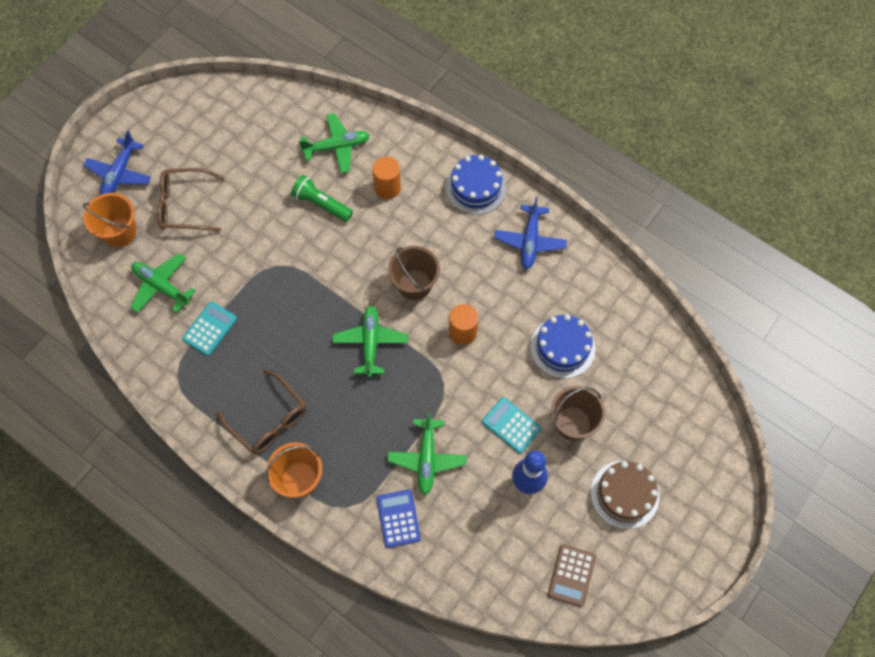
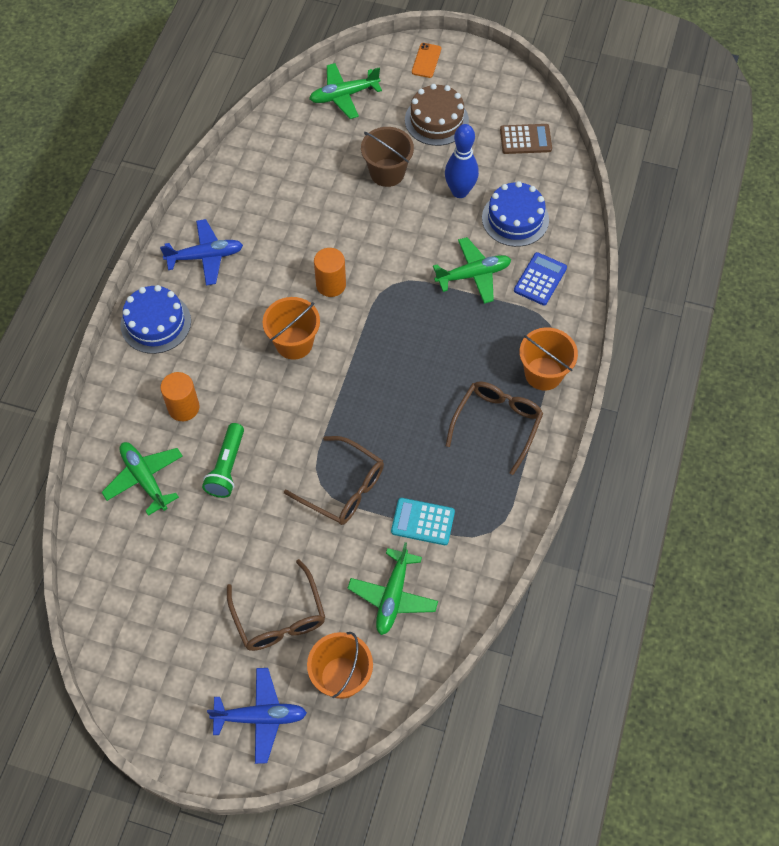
camera: 110 degrees left, 5 degrees down
(266, 280) = (343, 488): none -> brown glasses
(370, 343) = (375, 361): green plane -> green plane (344, 95)
(398, 518) = (540, 279): blue calculator -> blue calculator turned 150 degrees clockwise
(414, 285) = (294, 343): brown bucket -> orange bucket
(511, 425) = (410, 218): turquoise calculator -> none
(562, 347) = (314, 199): blue cake -> blue cake (515, 219)
(709, 514) = (426, 60): none -> orange phone

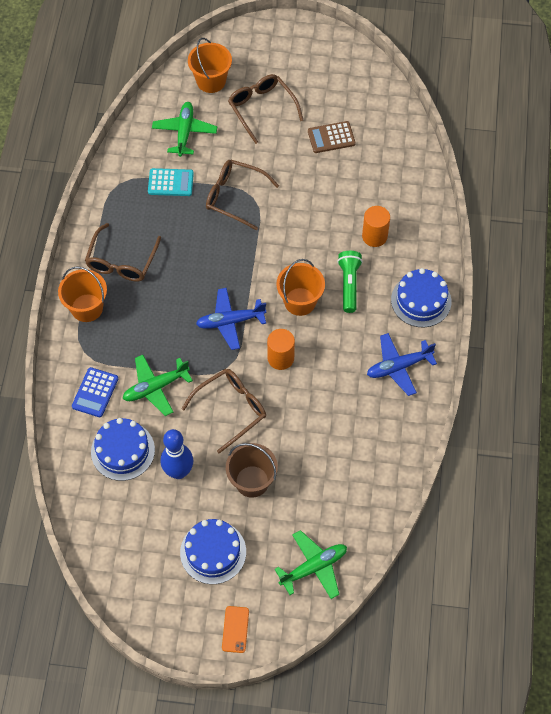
camera: 170 degrees right, 0 degrees up
(144, 479) = (386, 181): green plane -> none
(227, 467) = (327, 198): green flashlight -> green flashlight (349, 285)
(260, 717) = (259, 53): blue plane -> blue plane (230, 321)
(395, 241) = (231, 409): none -> brown glasses
(436, 120) = (213, 552): brown cake -> blue cake
(525, 139) = (120, 543): brown calculator -> brown calculator (331, 137)

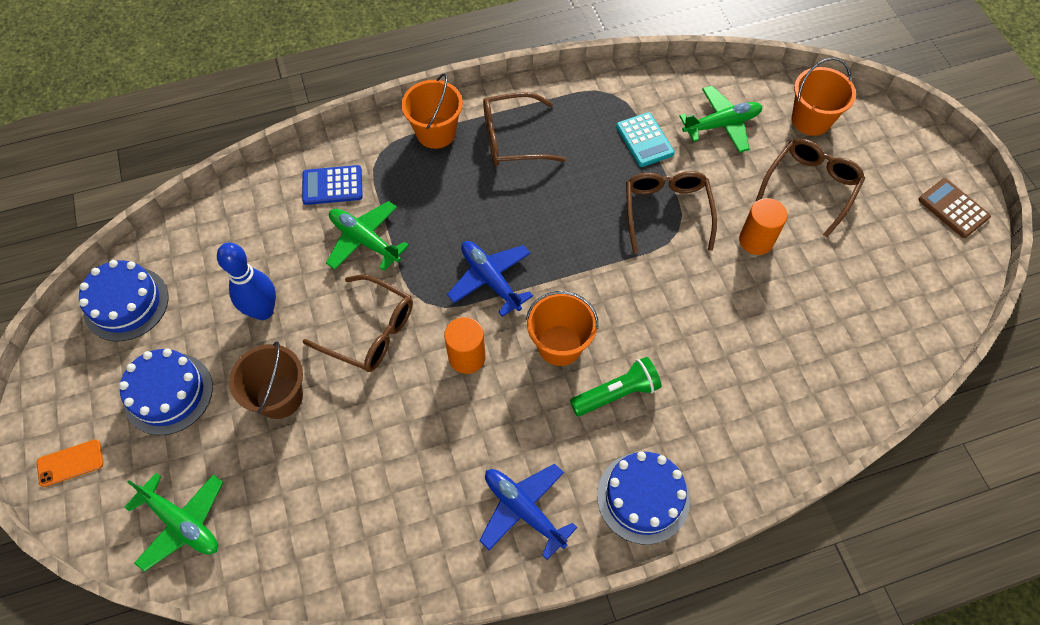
camera: 65 degrees right, 0 degrees up
(123, 450) = (269, 243): blue cake -> blue cake (126, 303)
(331, 137) = (824, 280): brown calculator -> brown calculator (953, 208)
(374, 236) = (708, 394): orange cylinder -> orange cylinder (756, 240)

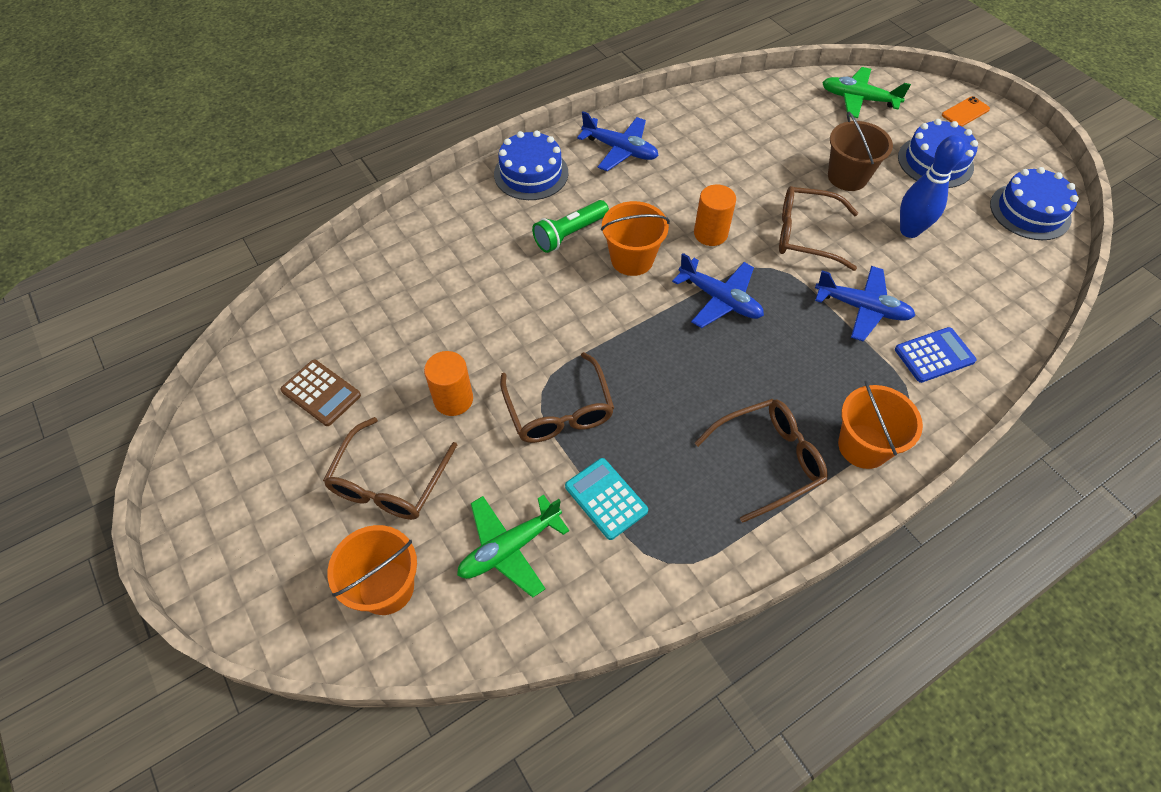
camera: 165 degrees right, 5 degrees down
(365, 240) = (862, 308): green plane -> blue plane
(953, 208) = (211, 494): brown calculator -> brown calculator (321, 393)

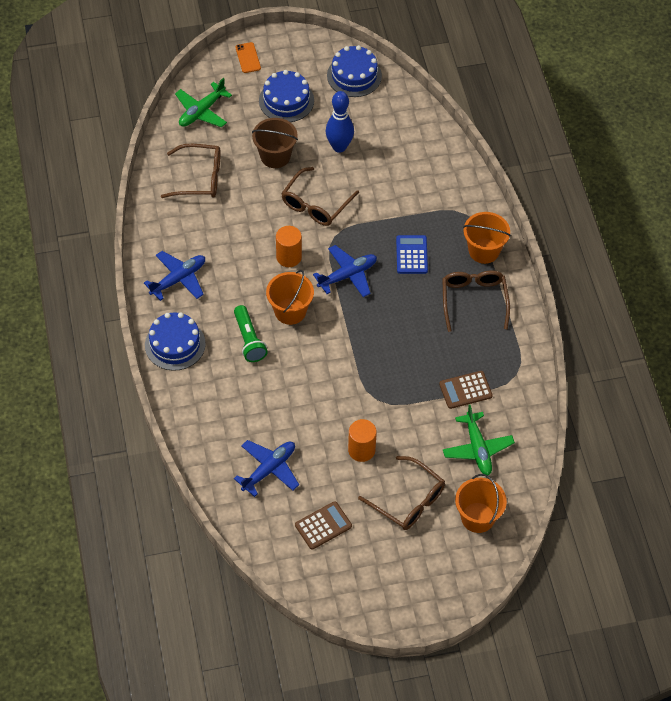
camera: 70 degrees left, 0 degrees up
(559, 410) = (394, 394): brown glasses -> brown glasses (199, 178)
(606, 498) = (465, 390): turquoise calculator -> brown calculator
(862, 308) = (389, 203): blue plane -> blue plane (269, 469)
(934, 355) = (439, 185): blue calculator -> blue calculator (411, 255)

